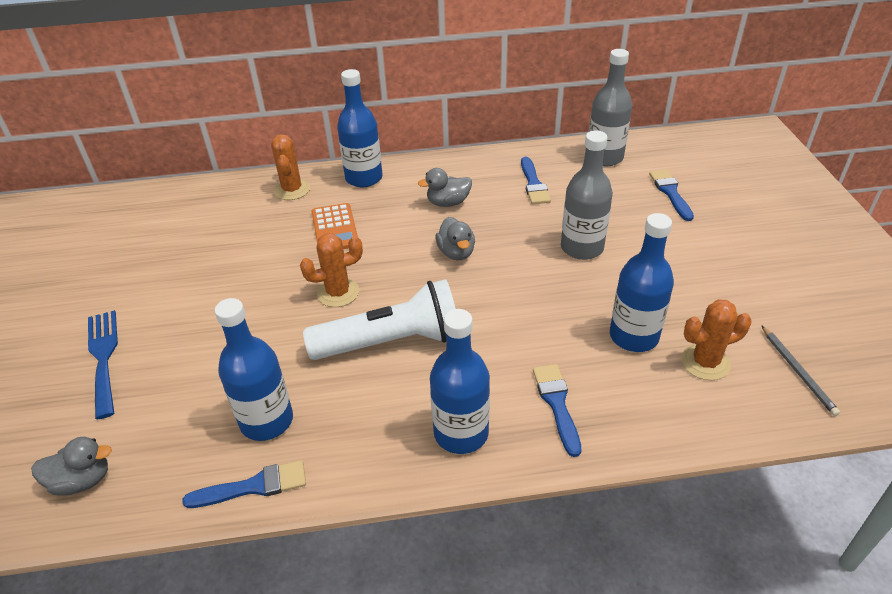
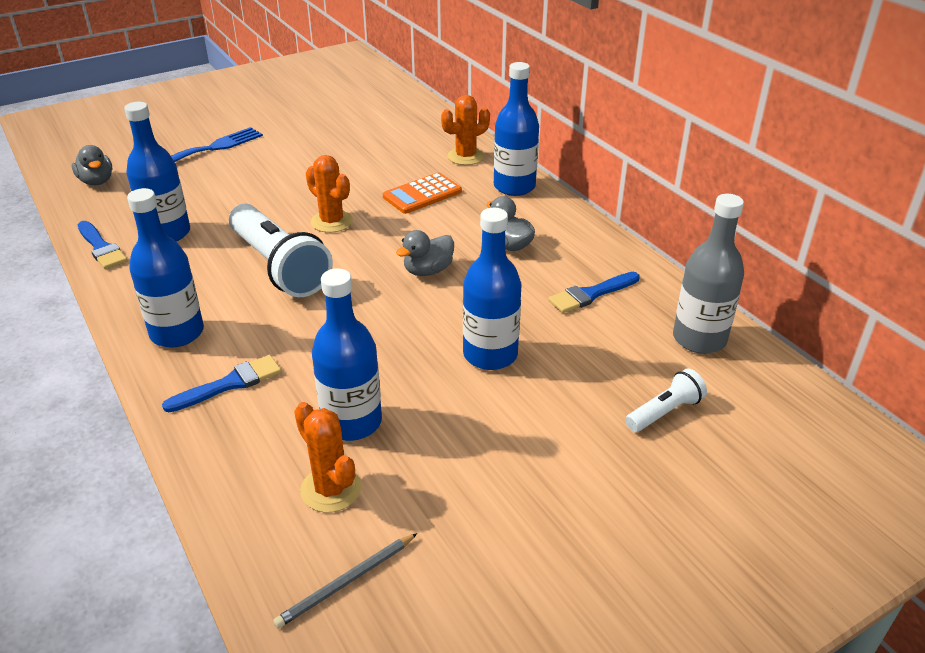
camera: 65 degrees right, 5 degrees down
(582, 248) = (490, 355): grey bottle -> blue bottle
(670, 193) = (665, 412): blue brush -> white flashlight

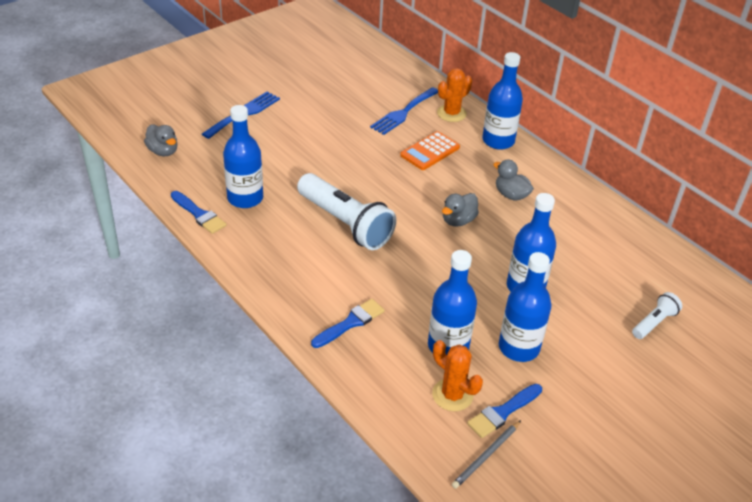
camera: 10 degrees left, 5 degrees up
(177, 333) = (293, 285): blue bottle -> blue bottle (518, 348)
(331, 222) = (369, 180): orange cactus -> none
(406, 154) = (403, 113): none -> blue fork
(591, 294) = (581, 233): blue brush -> blue brush (503, 412)
(699, 339) = (664, 265): grey bottle -> none

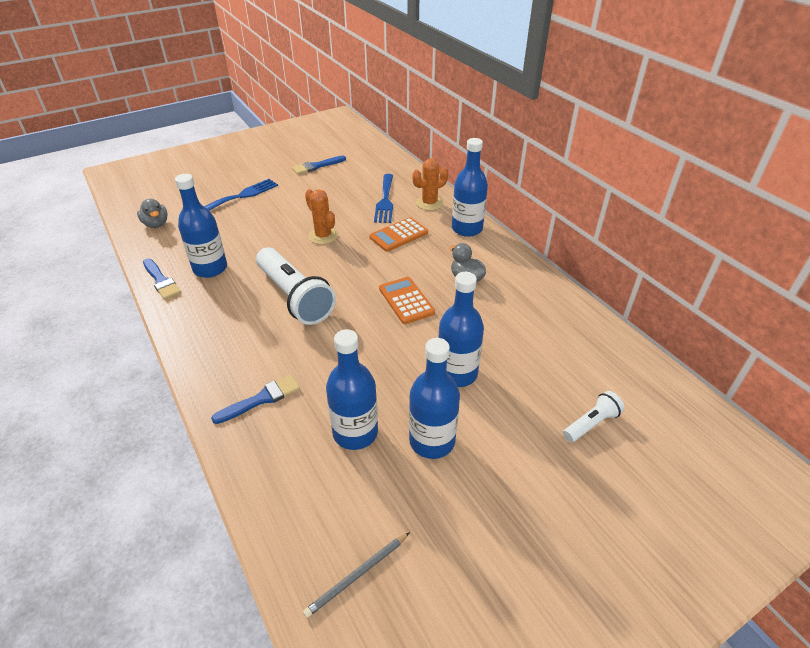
camera: 10 degrees right, 0 degrees up
(403, 113) = (385, 201): blue fork -> blue fork turned 45 degrees counterclockwise
(452, 395) = (342, 492): orange cactus -> orange cactus (323, 236)
(458, 220) = (406, 301): grey duck -> orange calculator
(503, 412) = (393, 519): blue brush -> blue brush (316, 166)

